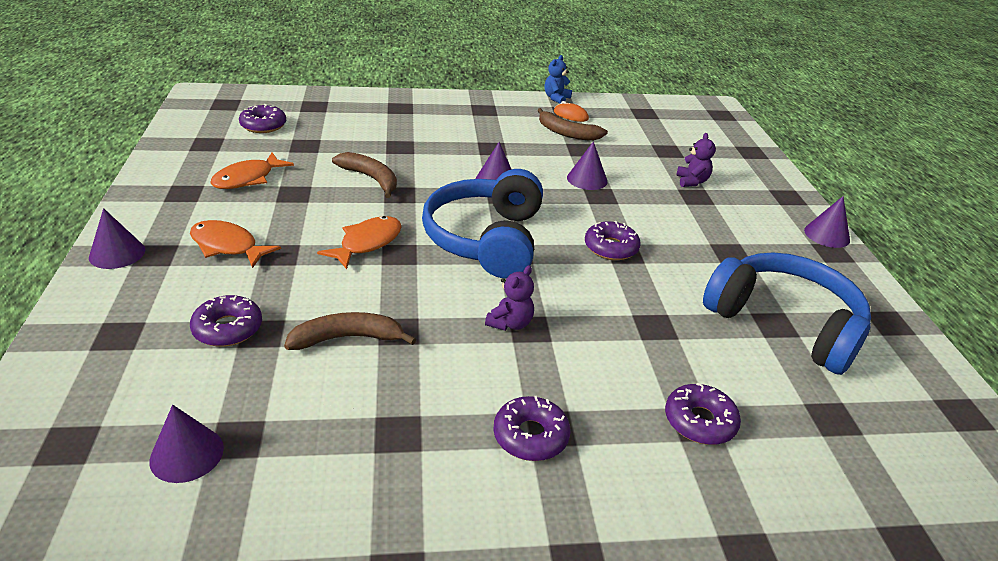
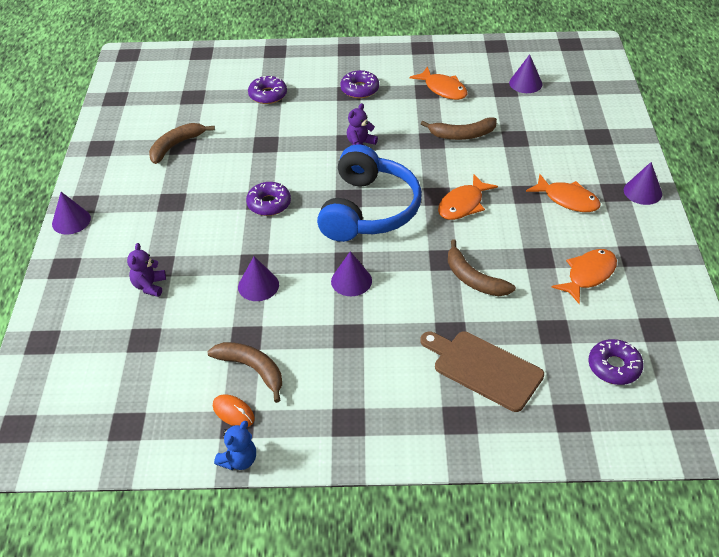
camera: 170 degrees left, 10 degrees up
(228, 328) = (536, 140): purple donut -> none
(364, 437) = (443, 89): none -> orange fish
(375, 128) = (484, 368): none -> brown cutting board
(784, 324) = (176, 146): blue headphones -> brown banana

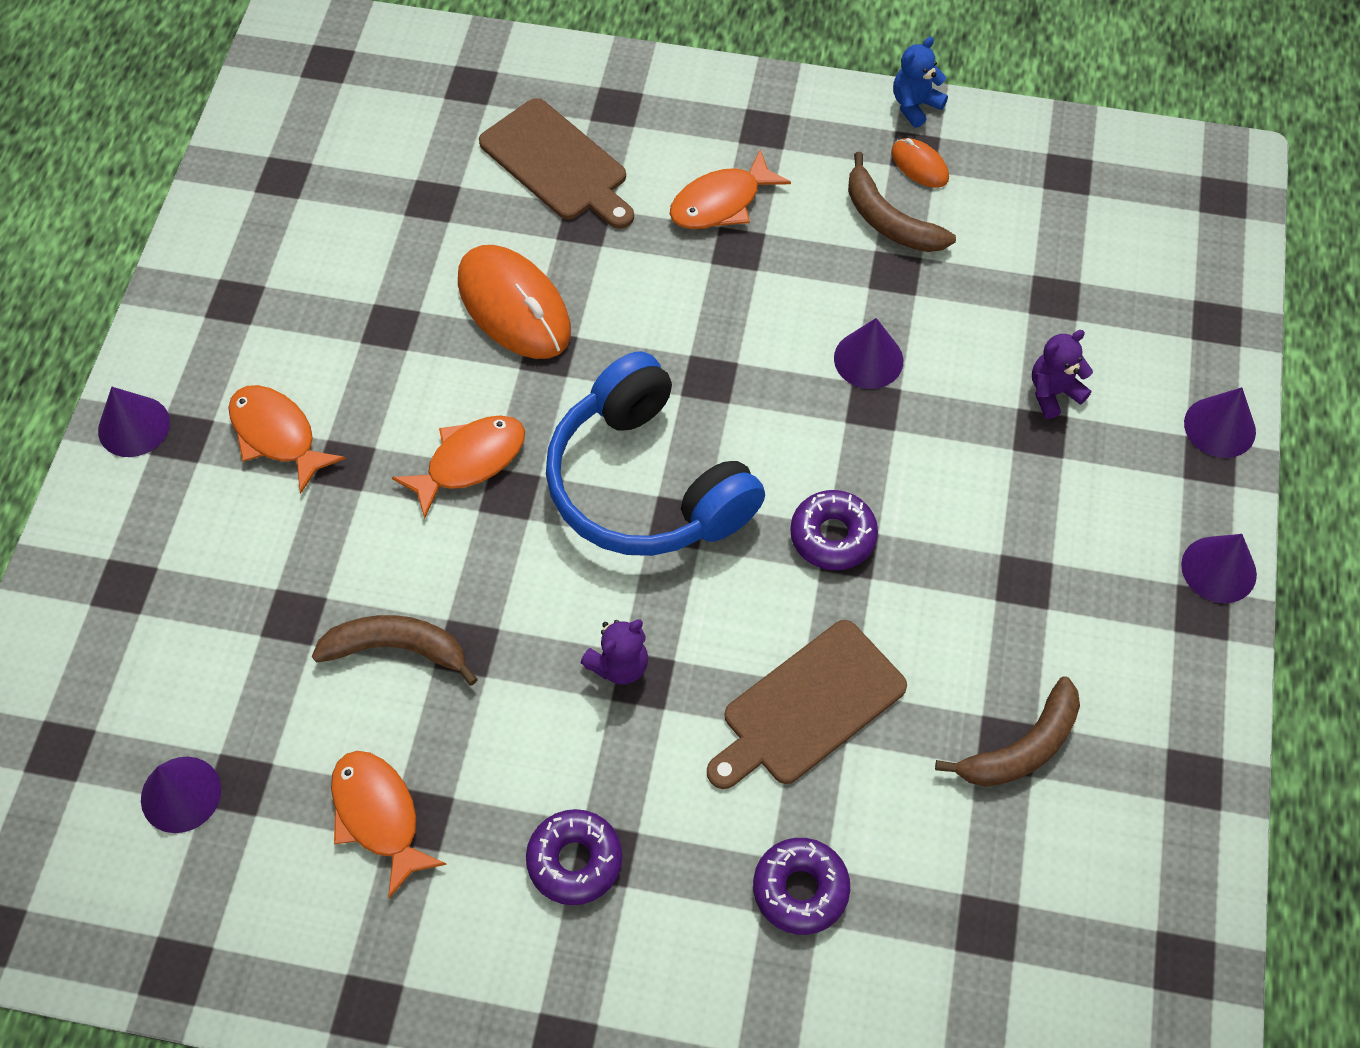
camera: 170 degrees left, 15 degrees up
(149, 286) = (1053, 392): purple teddy bear -> purple teddy bear turned 135 degrees counterclockwise
(272, 144) = (808, 706): none -> brown cutting board
(351, 281) = (712, 340): purple cone -> purple cone (1219, 427)
(368, 210) = (647, 483): blue headphones -> blue headphones turned 60 degrees counterclockwise
(473, 279) = (514, 306): brown banana -> orange mouse
(588, 275) = (329, 279): orange fish -> orange fish (721, 202)
(614, 367) = (377, 135): purple donut -> none

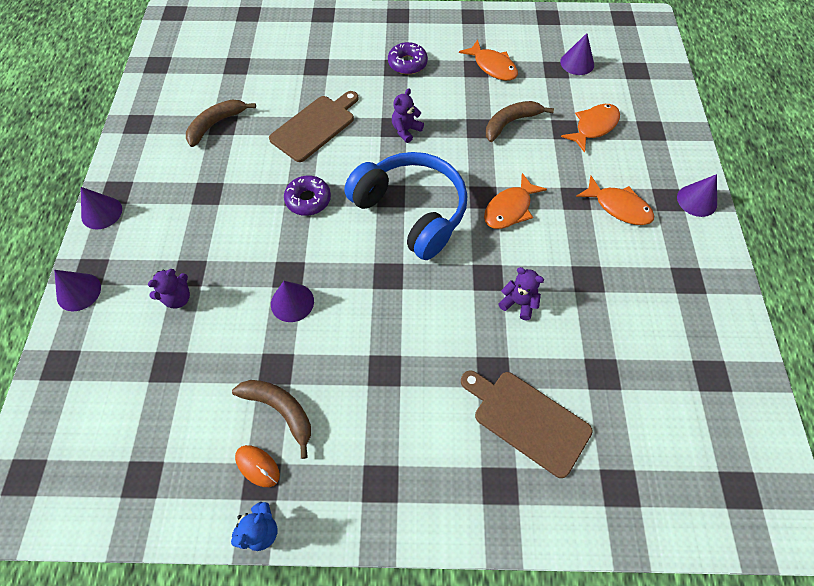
camera: 170 degrees right, 0 degrees up
(397, 649) = (511, 123): brown banana -> brown banana turned 150 degrees clockwise
(514, 306) = (518, 303): orange mouse -> purple teddy bear
(721, 202) = (402, 405): orange fish -> orange fish (593, 127)
(800, 889) = (313, 66): purple donut -> none

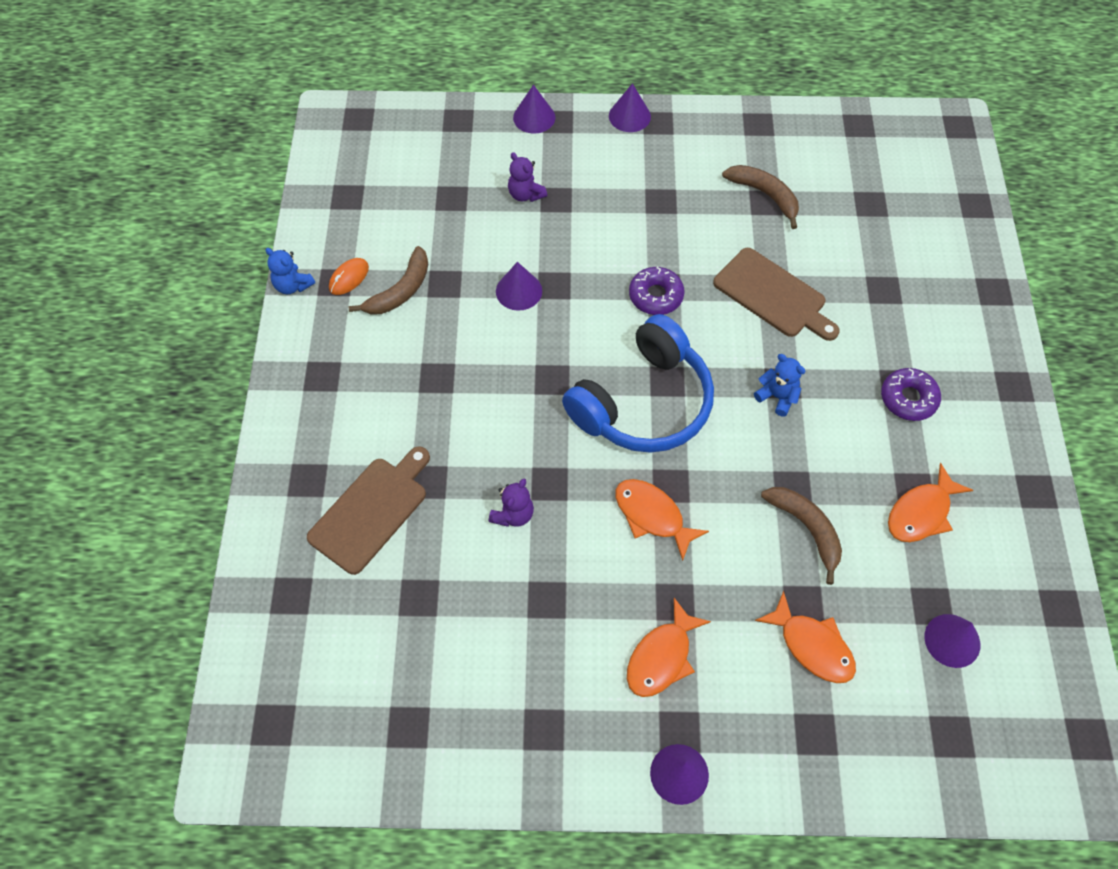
camera: 90 degrees right, 0 degrees up
(406, 130) = (777, 397): purple teddy bear -> blue teddy bear

